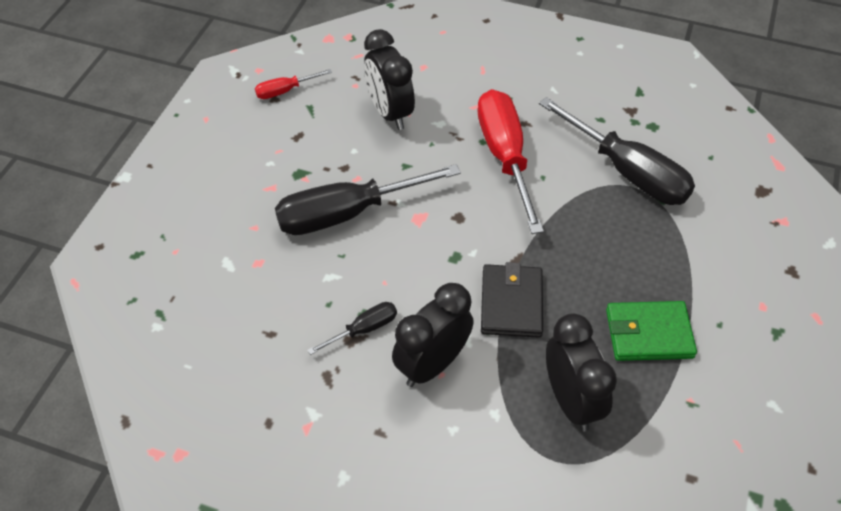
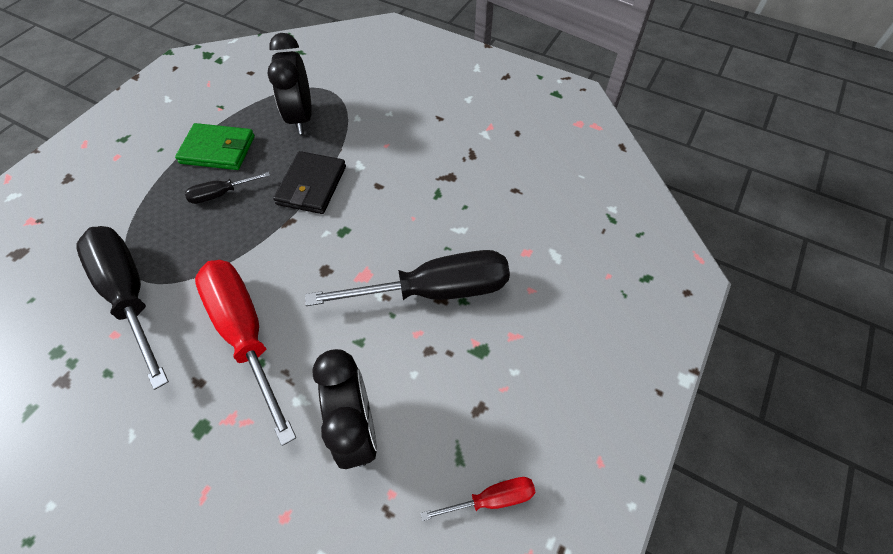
camera: 170 degrees left, 5 degrees up
(363, 329) = (438, 182): black screwdriver -> black screwdriver (221, 194)
(432, 364) = (391, 151): black clock -> none
(505, 157) = (245, 334): red screwdriver -> red screwdriver turned 150 degrees clockwise

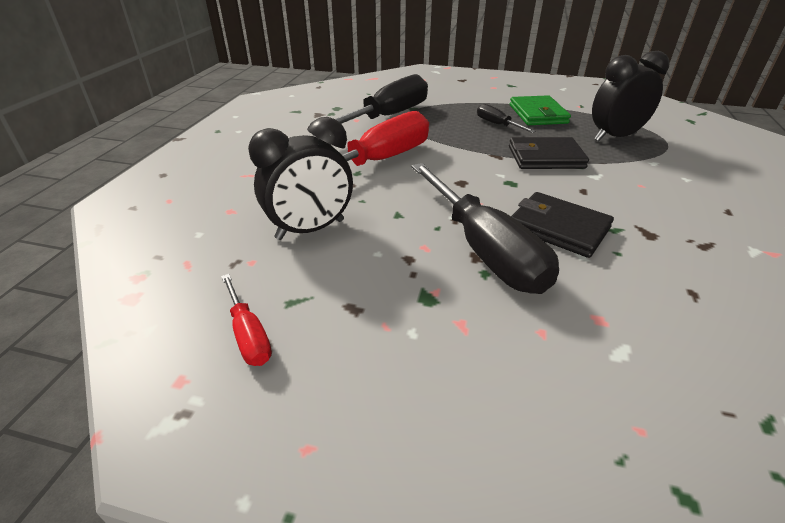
camera: 75 degrees right, 20 degrees down
(424, 228) = (558, 228): none -> black wallet

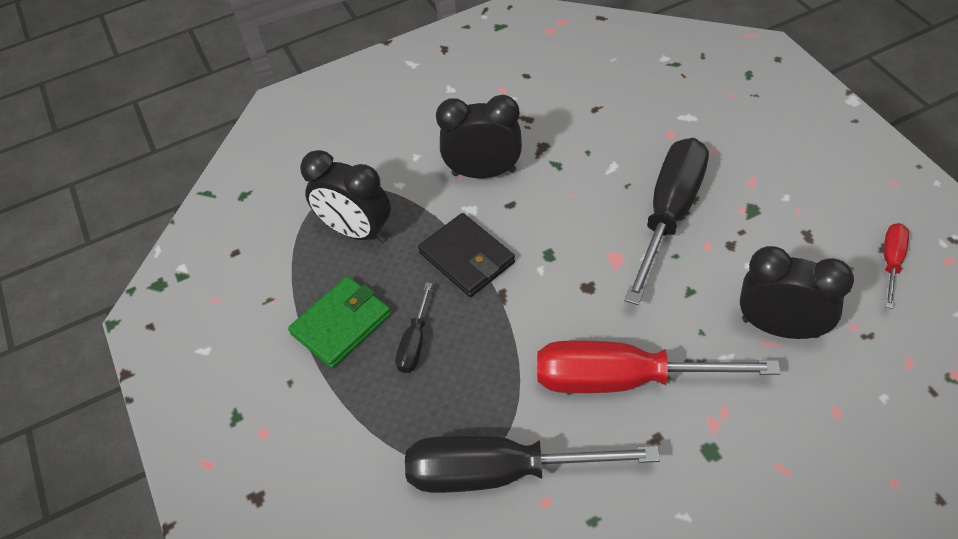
camera: 125 degrees left, 15 degrees up
(558, 228) = (591, 191): black wallet -> none
(636, 195) = (484, 172): none -> black clock

